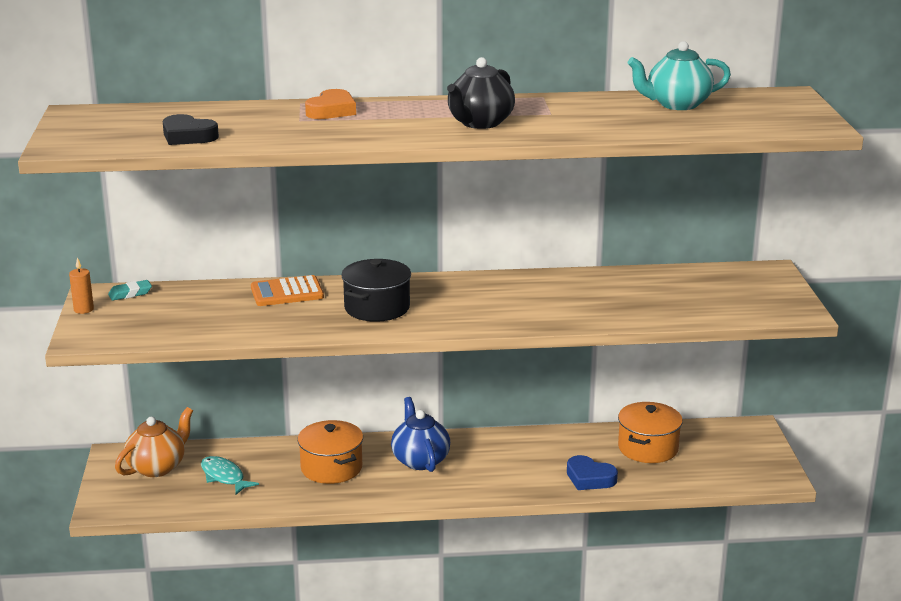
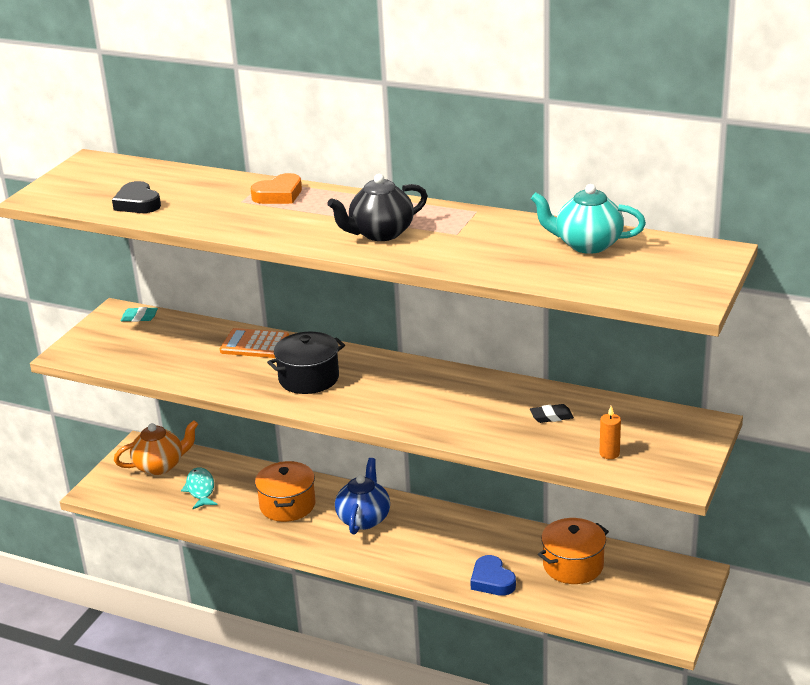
camera: 30 degrees right, 5 degrees up
(83, 309) = (93, 325): orange candle -> orange candle (609, 453)
(638, 291) = (551, 416): none -> black eraser

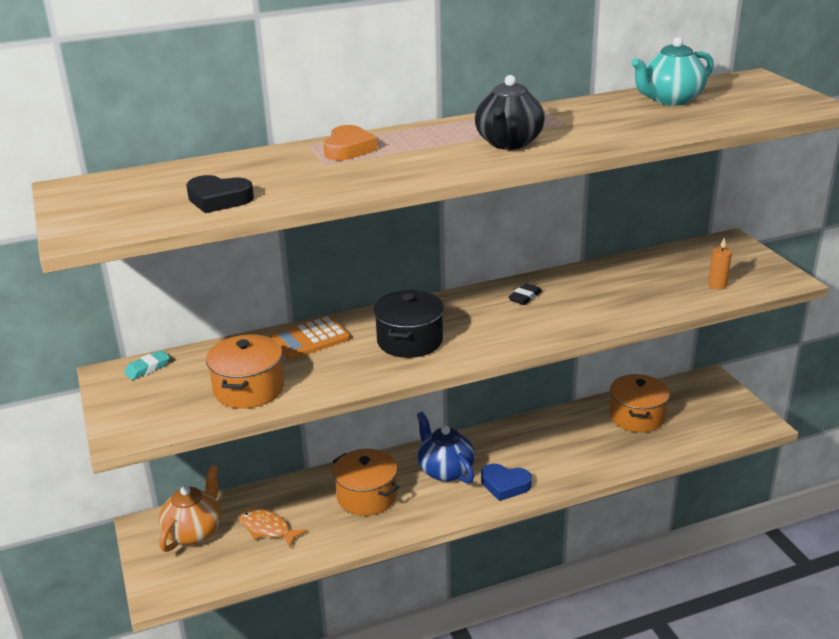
camera: 45 degrees left, 0 degrees up
(167, 361) = (249, 389): none -> orange pot
(200, 489) = (267, 528): turquoise fish -> orange fish
(492, 580) = (605, 458): blue heart -> blue heart (505, 485)
(551, 416) = (636, 281): black eraser -> black eraser (525, 297)

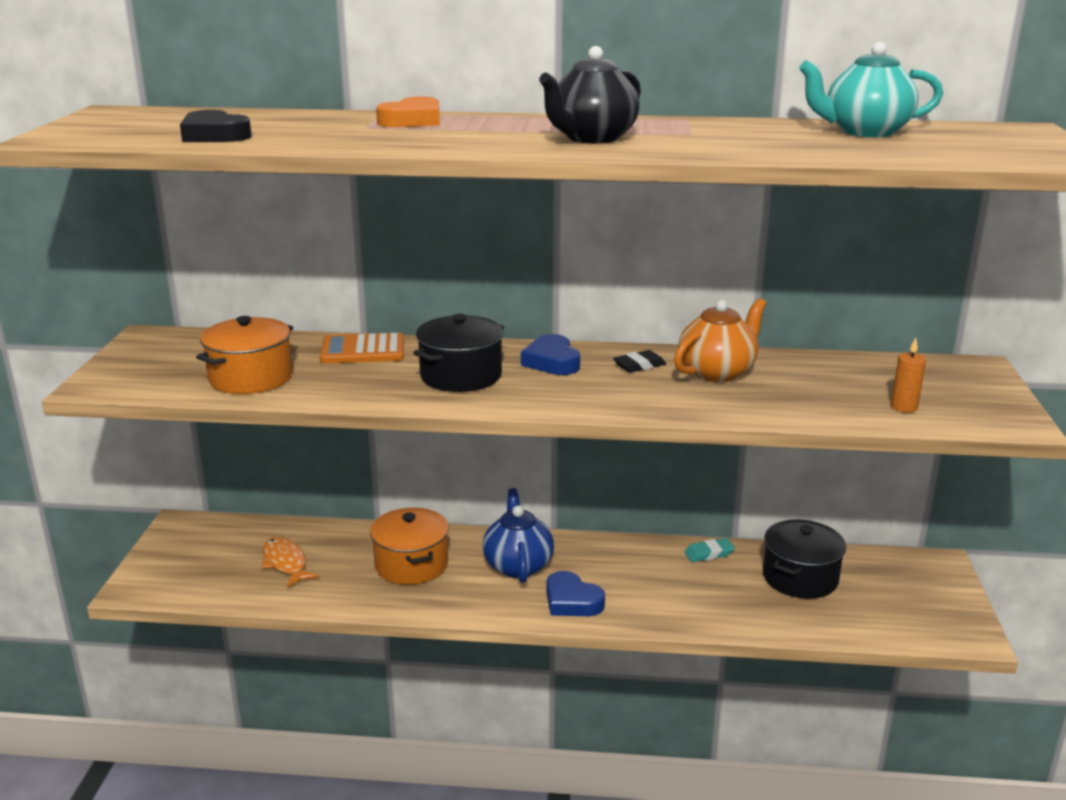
camera: 25 degrees right, 5 degrees down
(147, 368) = (185, 339): turquoise eraser -> turquoise eraser (709, 554)
(194, 532) = (217, 544): orange teapot -> orange teapot (717, 372)
(461, 310) = (552, 361): none -> blue heart
(637, 417) = (800, 578): orange pot -> black pot

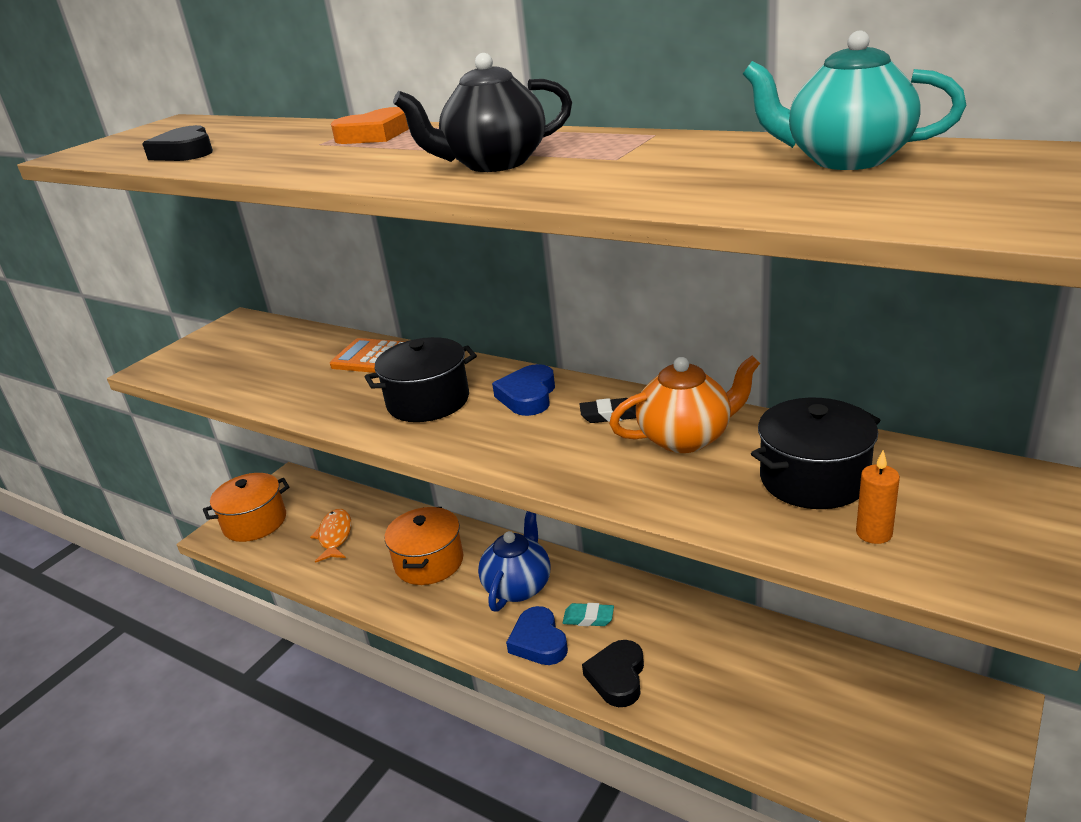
camera: 30 degrees right, 5 degrees up
(250, 378) = (262, 377): orange pot -> orange pot (255, 522)
(660, 610) = (617, 677): none -> black heart
(709, 554) = (715, 620): turquoise eraser -> turquoise eraser (588, 618)
(800, 578) = (798, 678): black pot -> black pot (813, 479)

